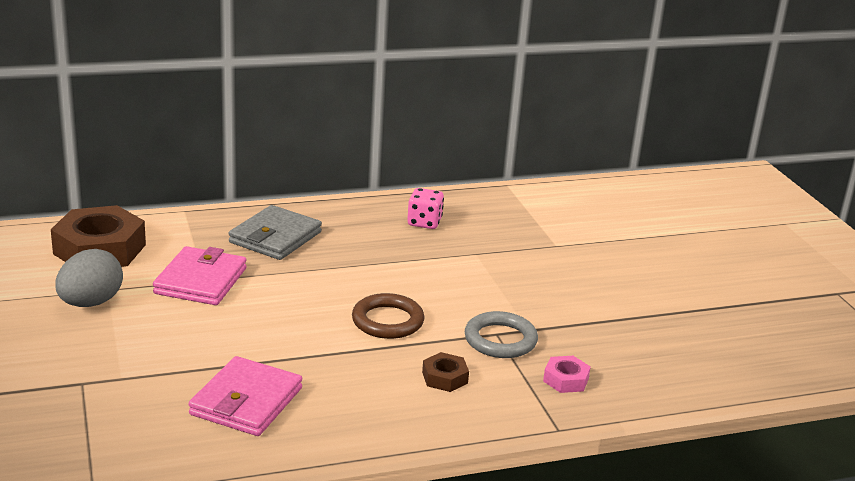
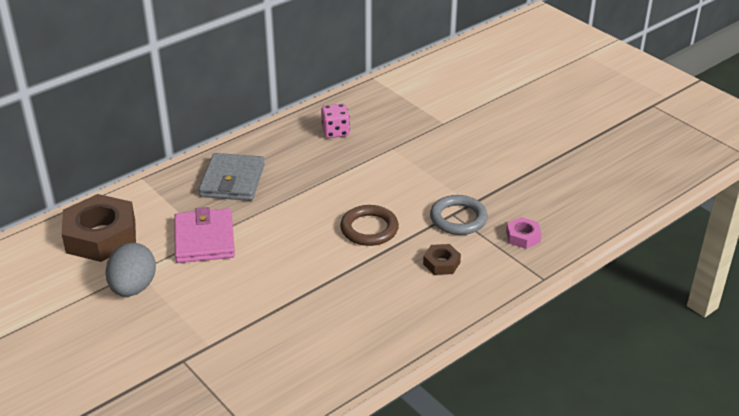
camera: 20 degrees left, 10 degrees up
(246, 401) = (317, 332): pink wallet -> none

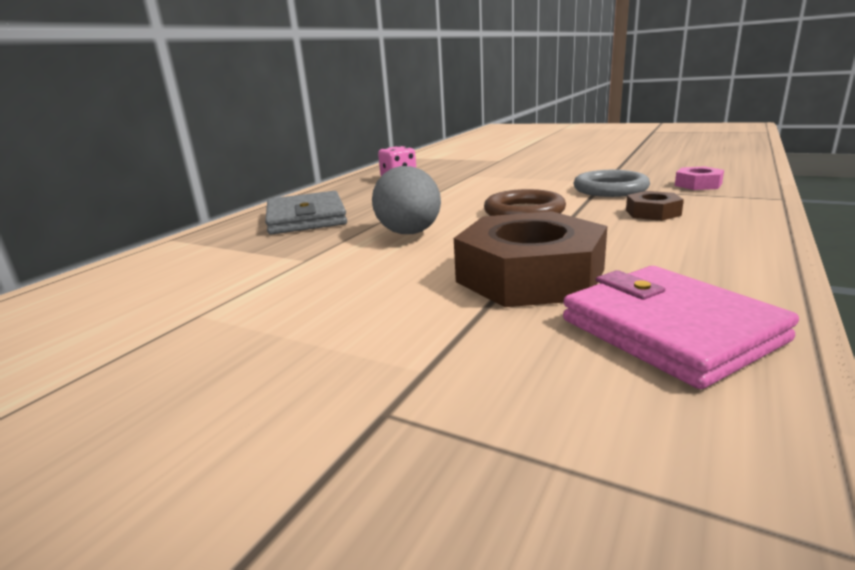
camera: 20 degrees left, 15 degrees down
(101, 236) = (112, 295): brown nut -> brown nut (530, 276)
(133, 288) = (199, 335): grey egg -> grey egg (409, 233)
(204, 239) = (303, 261): pink wallet -> pink wallet (670, 330)

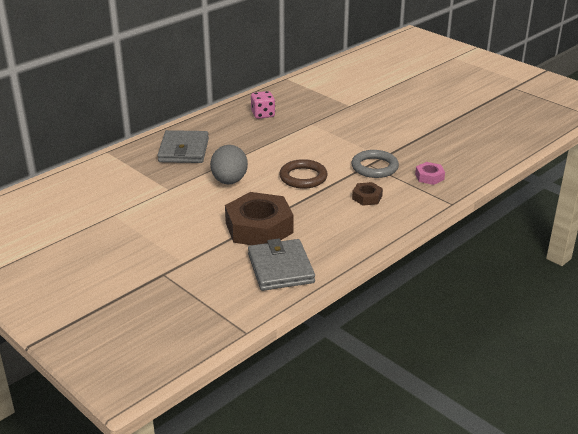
camera: 15 degrees right, 10 degrees up
(670, 330) = (280, 268): pink wallet -> grey wallet

